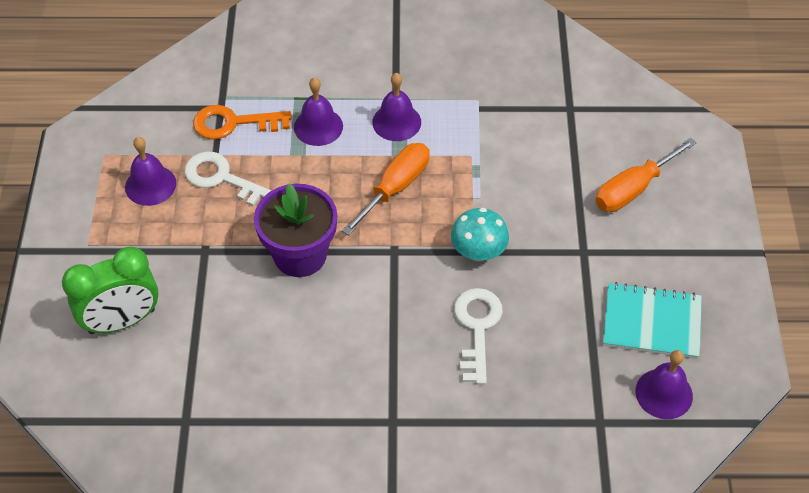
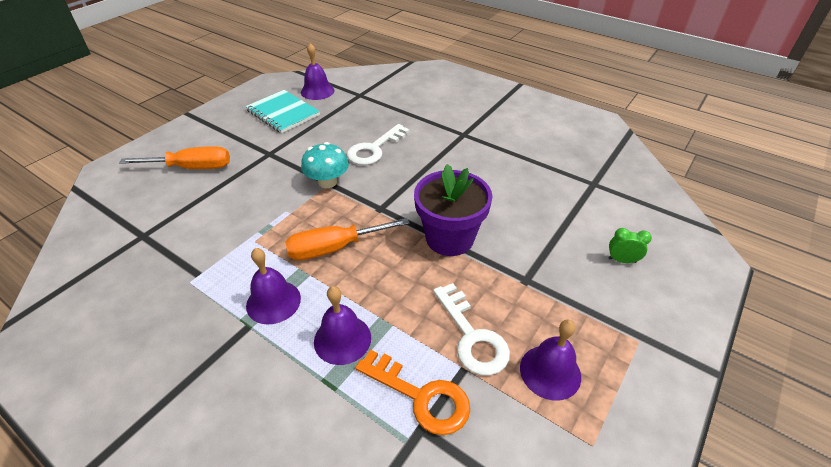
camera: 145 degrees left, 10 degrees down
(122, 321) = (622, 260): green clock -> green clock, size x0.44

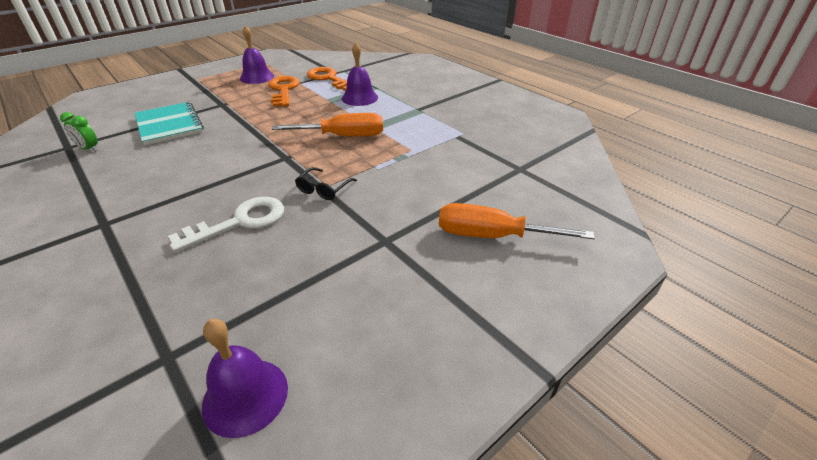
camera: 165 degrees left, 5 degrees down
(273, 302) = (400, 116): purple bell -> none
(283, 113) = (344, 330): turquoise notebook -> turquoise notebook (169, 125)
(327, 182) = (323, 189): turquoise mushroom -> black glasses
(449, 238) = (247, 129): purple flower pot -> none
(472, 336) = (284, 90): white key -> orange key
(622, 260) = (145, 103): green clock -> green clock (89, 149)

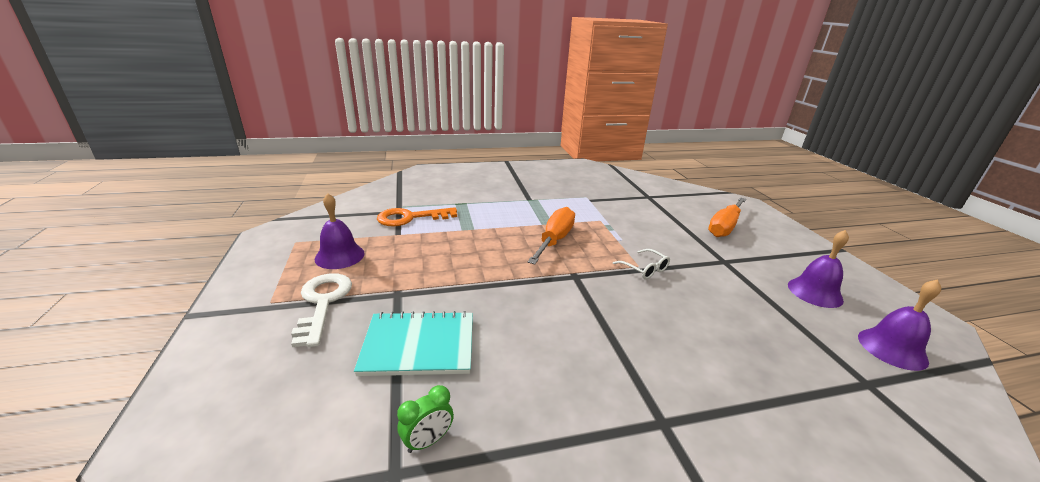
camera: 65 degrees left, 10 degrees down
(240, 222) = (685, 320): white key -> white key (323, 303)
(284, 90) = (407, 247): orange key -> none
(323, 189) = (645, 269): black glasses -> white glasses
(360, 98) = (479, 215): purple bell -> purple bell (815, 292)

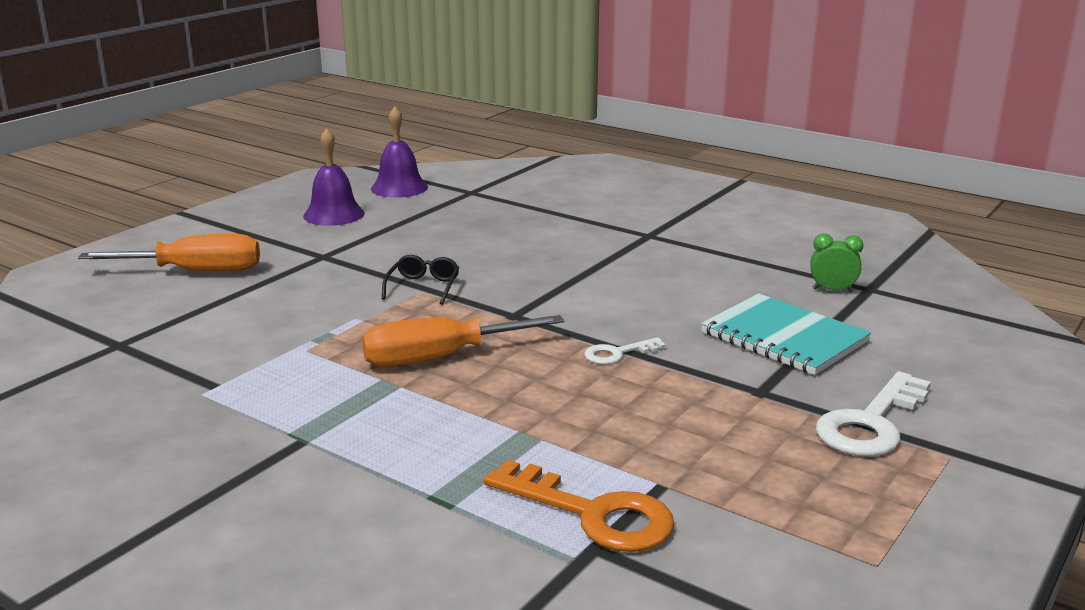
camera: 130 degrees left, 5 degrees down
(339, 256) = (804, 488): purple bell -> none
(492, 280) = (618, 353): none -> white key
(645, 269) = (423, 287): white glasses -> black glasses

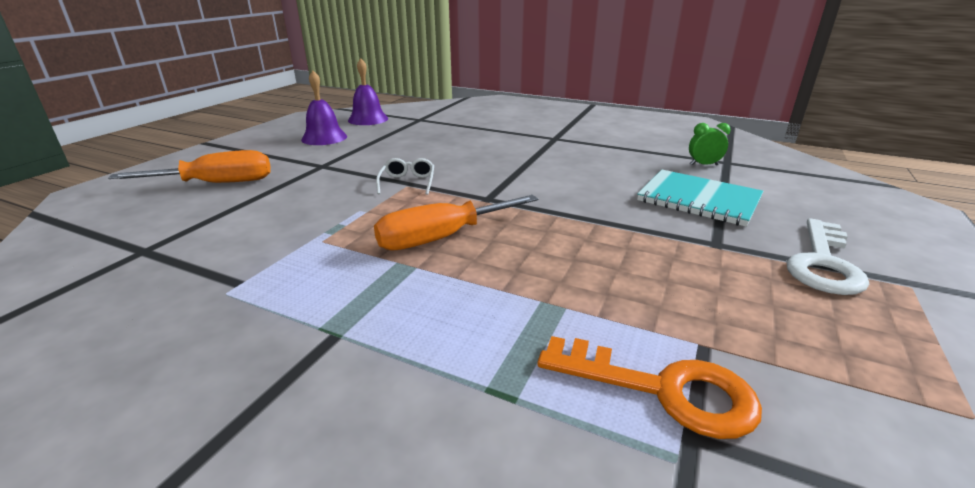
camera: 10 degrees left, 5 degrees up
(423, 287) = (407, 182): black glasses -> white glasses
(618, 353) = (585, 222): white key -> none

